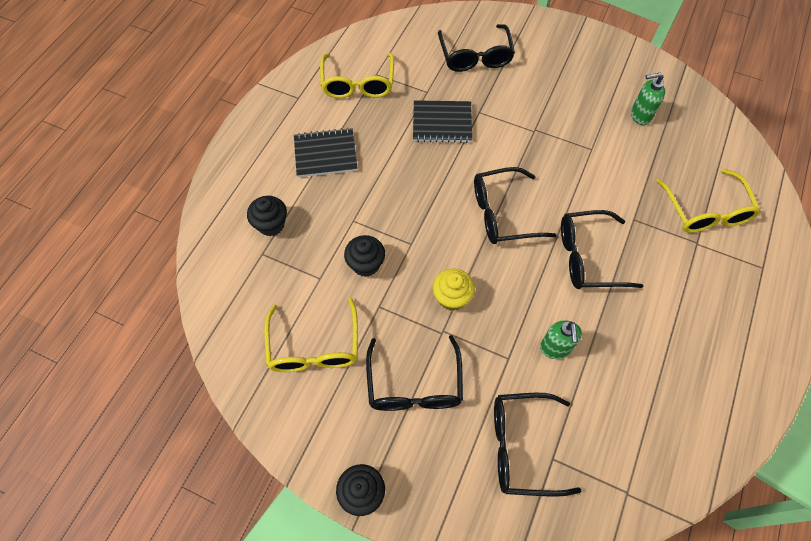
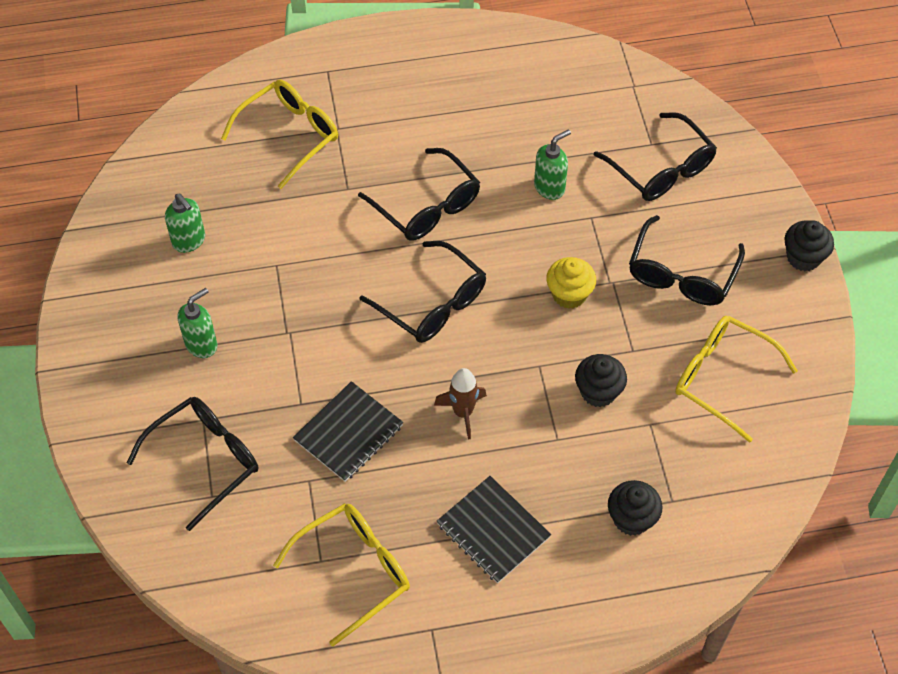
camera: 125 degrees left, 5 degrees down
(314, 347) = (722, 378): yellow glasses -> yellow glasses turned 105 degrees counterclockwise
(411, 184) = (463, 412): none -> brown rocket
(414, 385) = (681, 274): black glasses -> black glasses turned 150 degrees clockwise
(442, 123) = (348, 433): black notebook -> black notebook turned 75 degrees clockwise
(555, 88) = (201, 344): none -> green soap dispenser

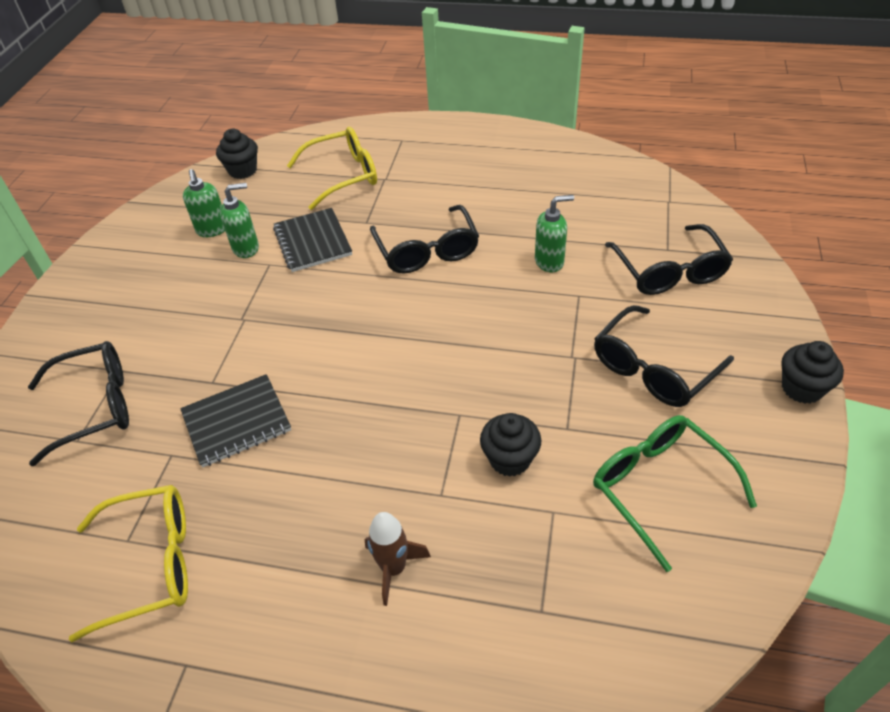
camera: 25 degrees right, 10 degrees down
(201, 344) = (165, 309): green soap dispenser -> green soap dispenser (246, 248)
(432, 303) = (386, 330): black glasses -> none
(463, 412) = (357, 436): brown rocket -> brown rocket (394, 568)
(493, 531) = (318, 572): black notebook -> black notebook (312, 242)
(569, 294) = (524, 356): yellow cupcake -> none
(631, 518) = (482, 615): black cupcake -> black cupcake (242, 170)
(722, 378) = (659, 487): yellow glasses -> green glasses

